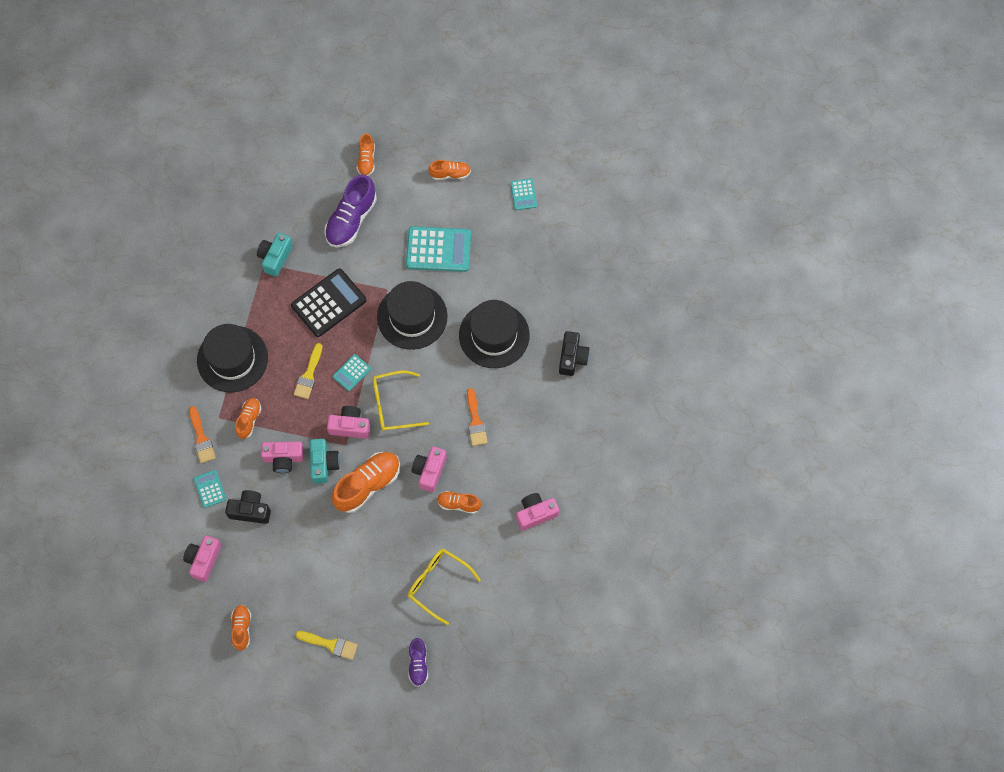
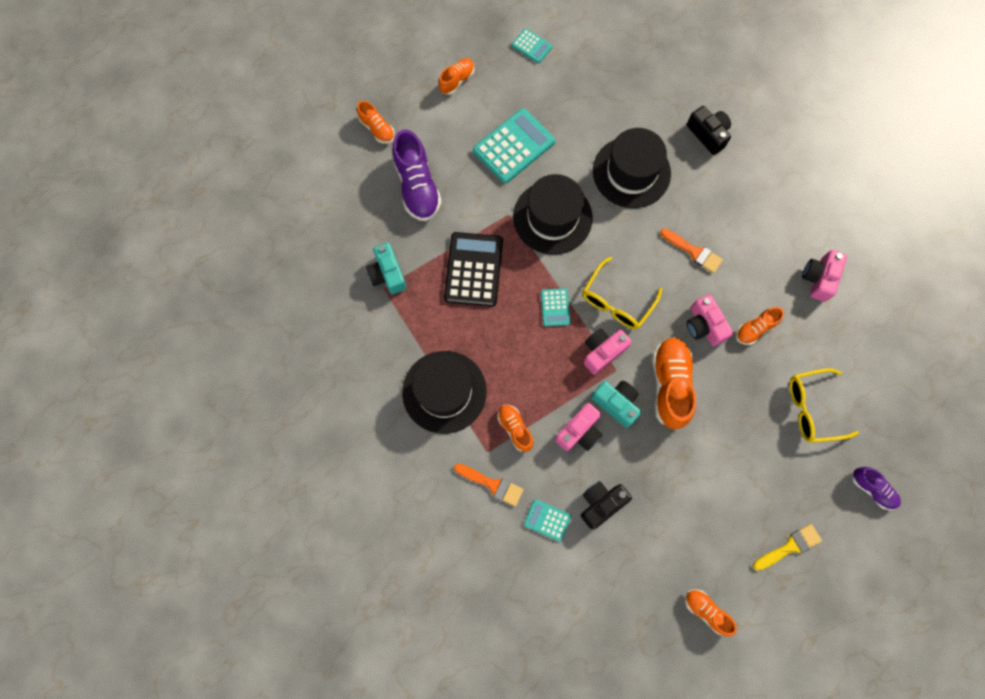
camera: 45 degrees left, 5 degrees up
(203, 560) = (609, 586): pink camera -> none
(309, 375) = (522, 343): yellow brush -> none

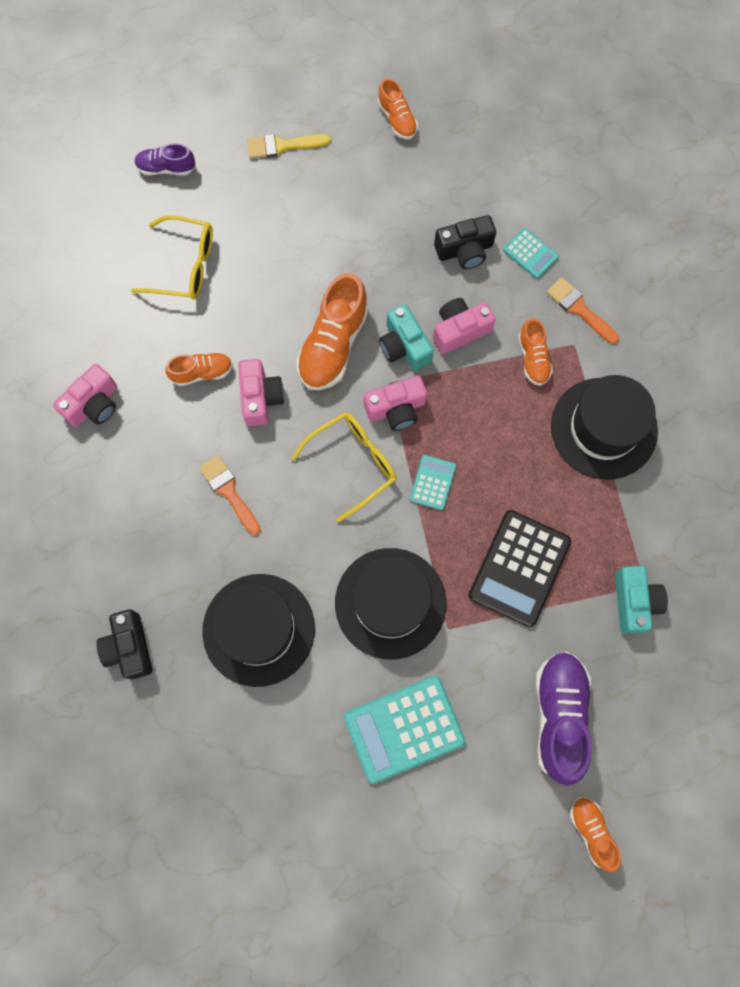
camera: 160 degrees left, 0 degrees up
(457, 80) = (449, 871): orange shoe -> none
(531, 46) = (316, 891): turquoise calculator -> none
(872, 489) = (166, 168): purple shoe -> purple shoe turned 60 degrees counterclockwise

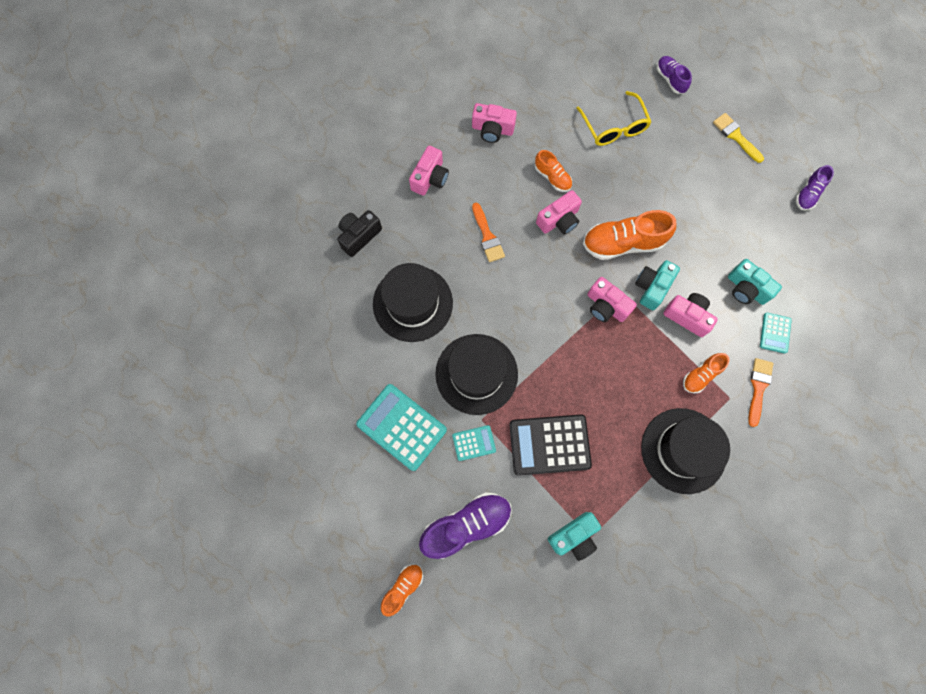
camera: 60 degrees right, 0 degrees up
(108, 516) = (430, 178): none -> pink camera
(229, 491) = (487, 236): orange brush -> orange brush turned 135 degrees clockwise
(353, 463) = (553, 300): yellow glasses -> none
(397, 119) = (808, 194): orange shoe -> purple shoe
(432, 482) = (572, 356): turquoise calculator -> turquoise calculator (474, 443)
(465, 250) = (746, 289): black camera -> turquoise camera

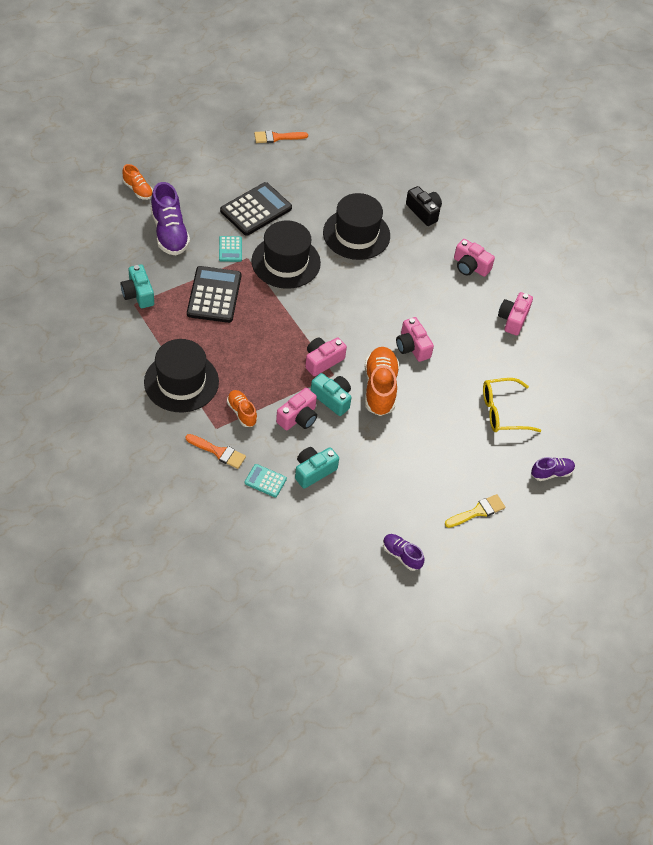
camera: 95 degrees right, 20 degrees down
(401, 427) = (256, 210): turquoise calculator -> black calculator
(487, 236) = (406, 294): orange brush -> orange brush (277, 137)
(552, 177) = (456, 352): orange shoe -> none

